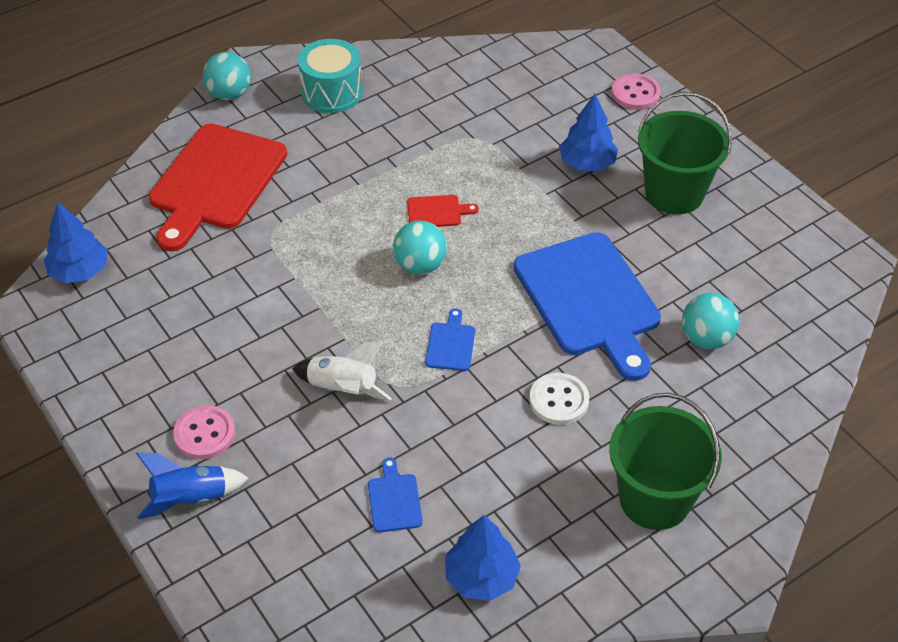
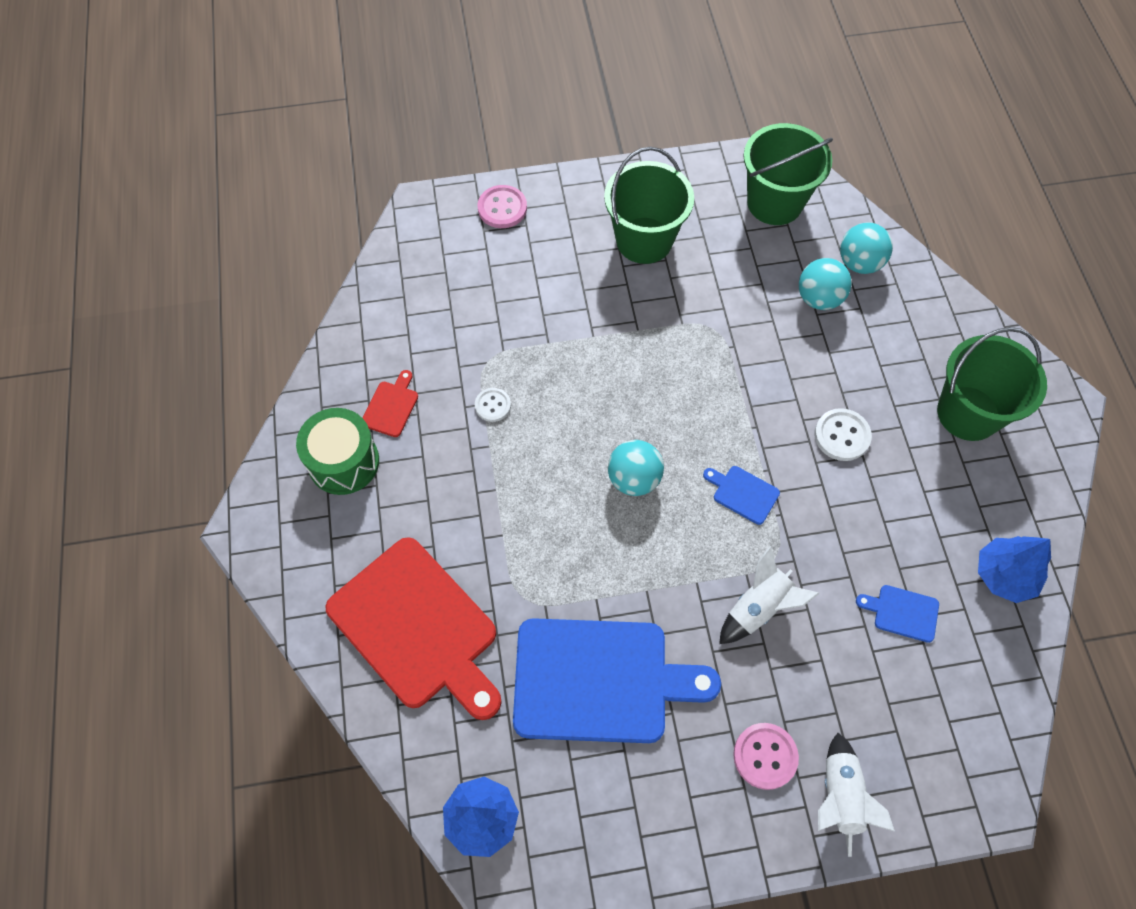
camera: 65 degrees left, 15 degrees up
(190, 499) = (839, 796): blue rocket -> white rocket
(229, 94) = (284, 565): turquoise ball -> turquoise ball (859, 263)
(332, 92) = (343, 462): turquoise drum -> green drum
(435, 155) = (493, 405): none -> white button
(437, 212) = (570, 435): red cutting board -> red cutting board (391, 406)
(587, 163) = (572, 287): blue tree -> none
(589, 300) = (739, 361): blue cutting board -> blue cutting board (600, 680)
(795, 272) = (774, 203): none -> green bucket

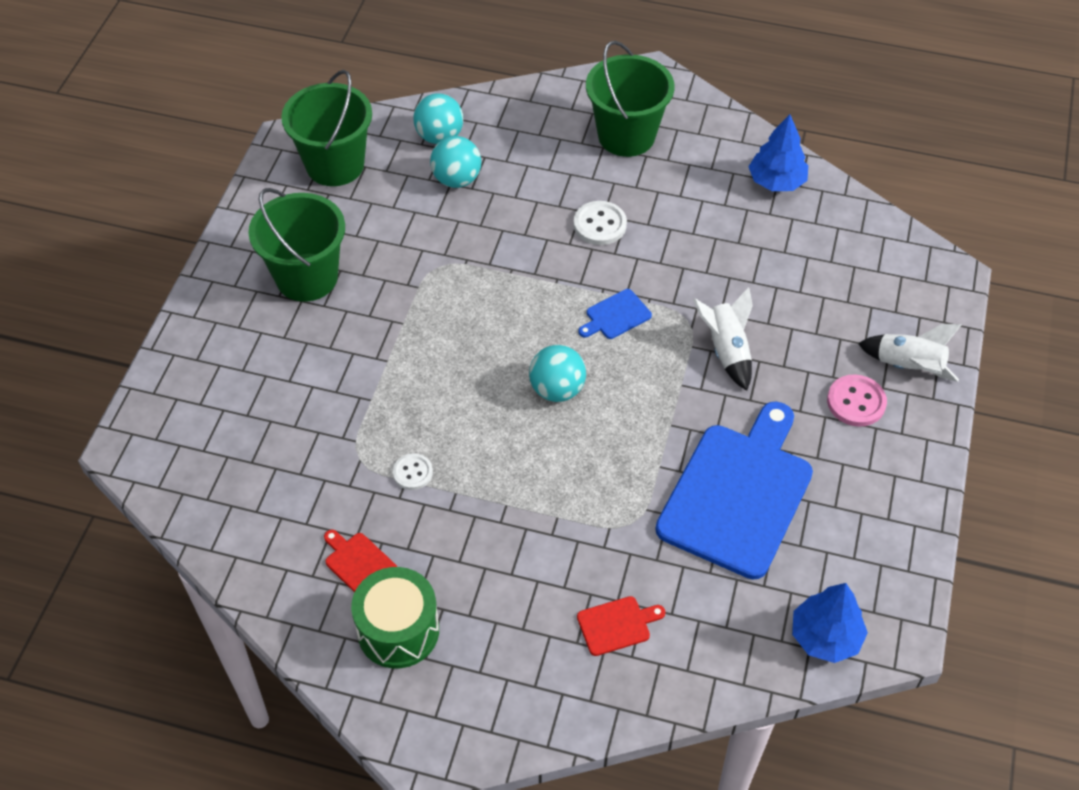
camera: 65 degrees left, 10 degrees down
(417, 628) = (617, 625): red cutting board -> red cutting board, size x0.40
(502, 208) = (184, 377): pink button -> none
(902, 612) = (776, 258): blue cutting board -> none

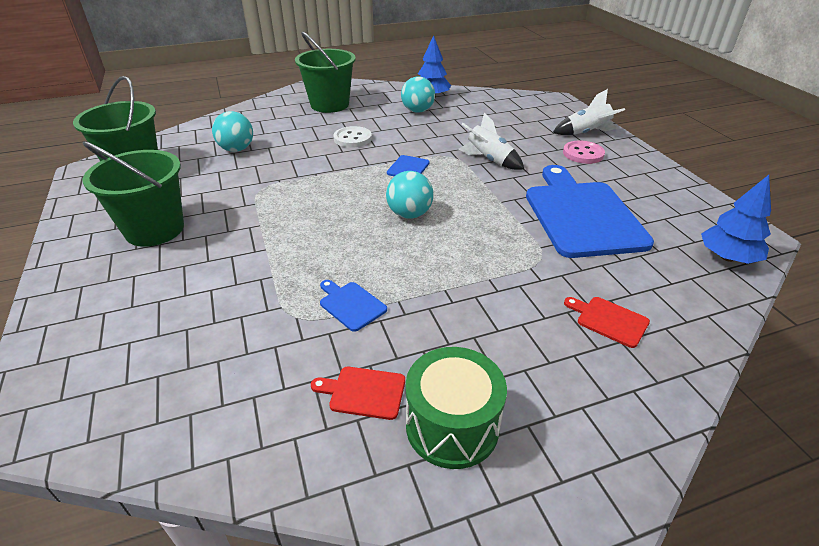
camera: 35 degrees left, 15 degrees down
(412, 473) = (351, 304): white button -> blue cutting board
(439, 136) = (207, 136): turquoise ball -> turquoise ball (417, 111)
(617, 625) = (609, 320): red cutting board -> red cutting board turned 90 degrees counterclockwise

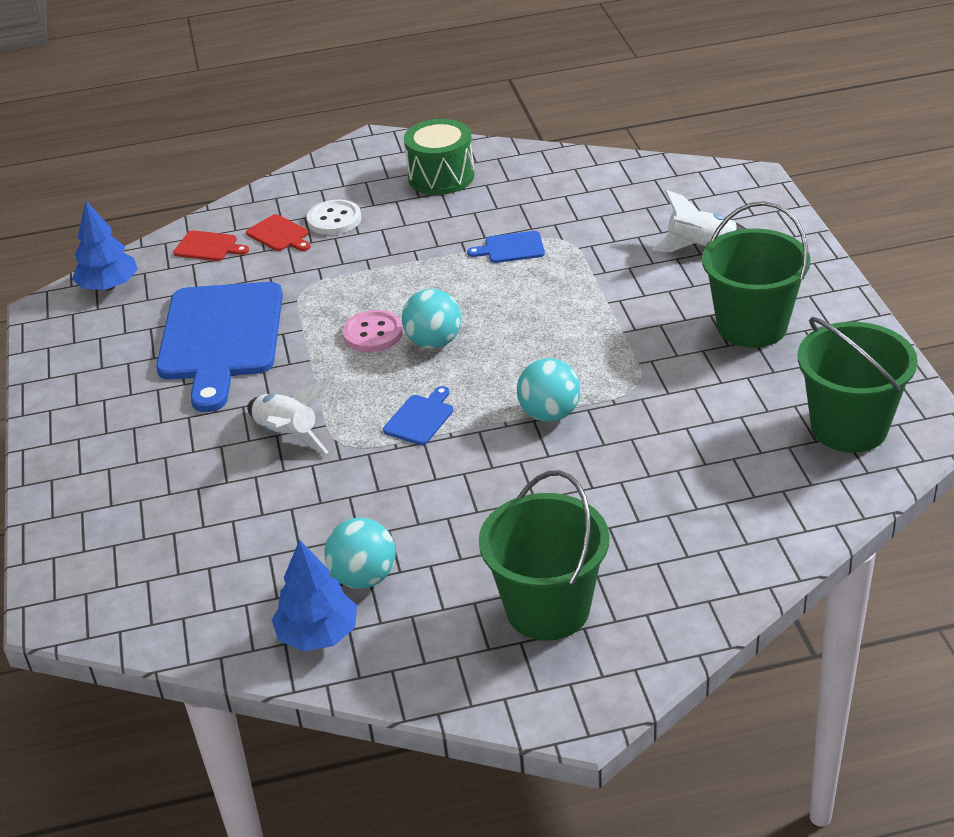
camera: 170 degrees left, 0 degrees up
(237, 149) = (702, 470): turquoise ball -> turquoise ball (549, 414)
(351, 304) = (511, 248): blue cutting board -> blue cutting board turned 120 degrees clockwise
(352, 138) = (501, 493): white button -> white button (334, 219)
(363, 392) = (503, 192): red cutting board -> red cutting board (208, 247)
(583, 154) = (133, 444): pink button -> pink button (373, 333)
(586, 133) = (85, 496): white rocket -> white rocket (701, 247)

